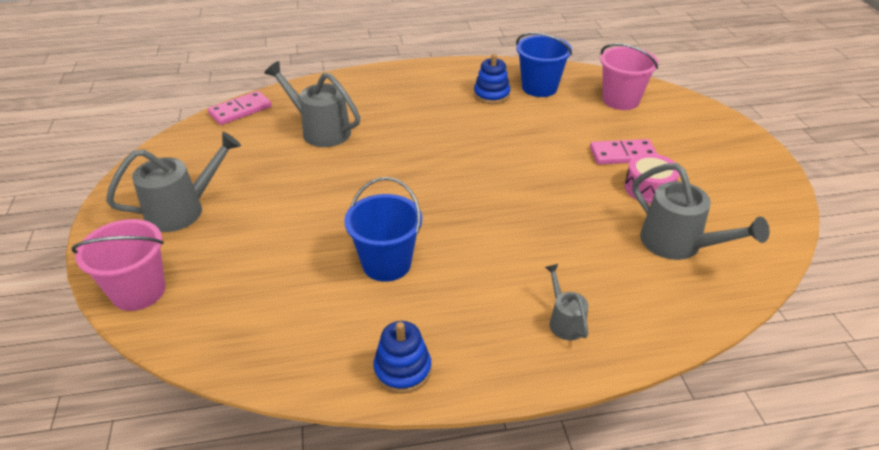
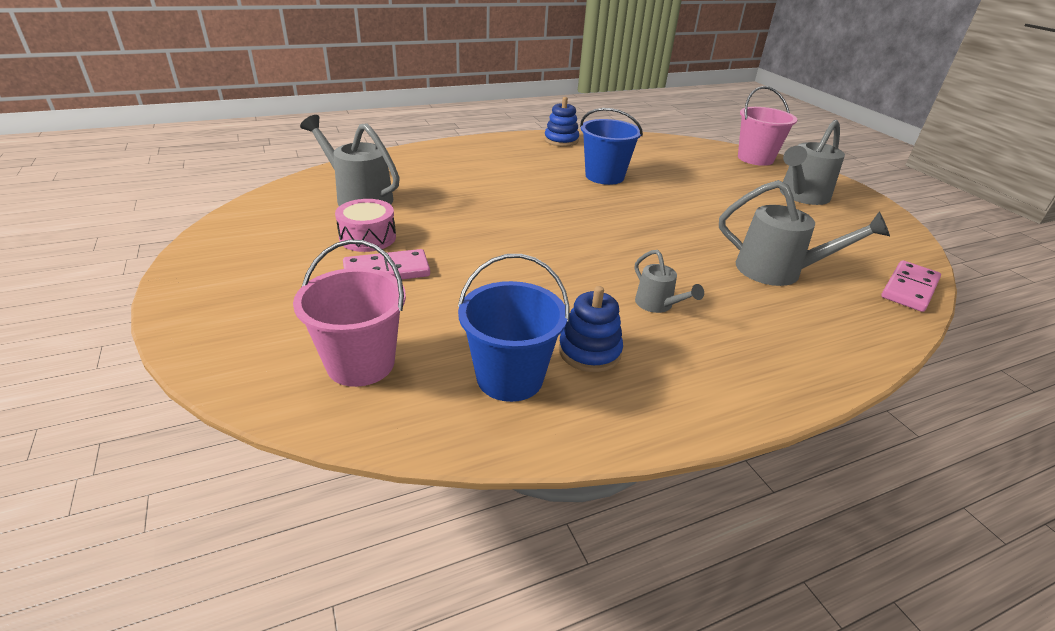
camera: 165 degrees right, 5 degrees down
(564, 321) = (464, 158): grey watering can -> grey watering can (658, 305)

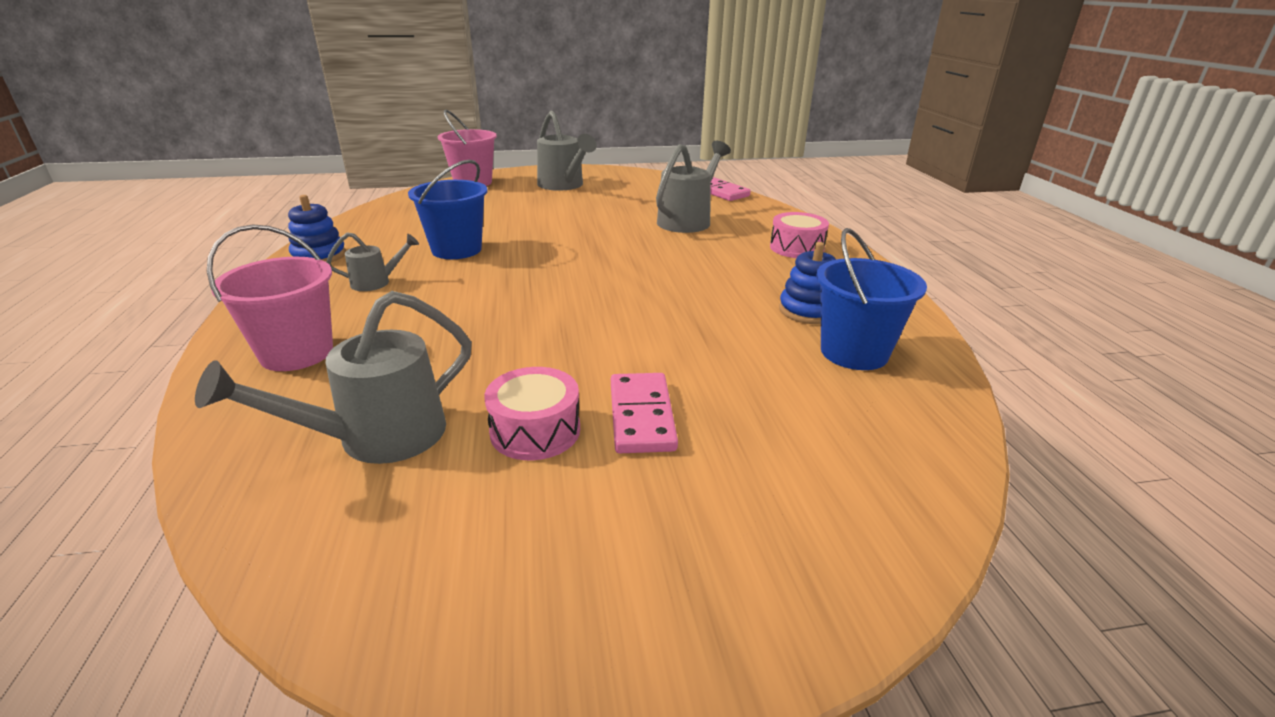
camera: 75 degrees left, 5 degrees down
(361, 363) = (849, 442): pink bucket -> pink bucket (297, 353)
(658, 305) = (735, 271): grey watering can -> grey watering can (376, 282)
(764, 349) = (796, 248): none -> pink drum

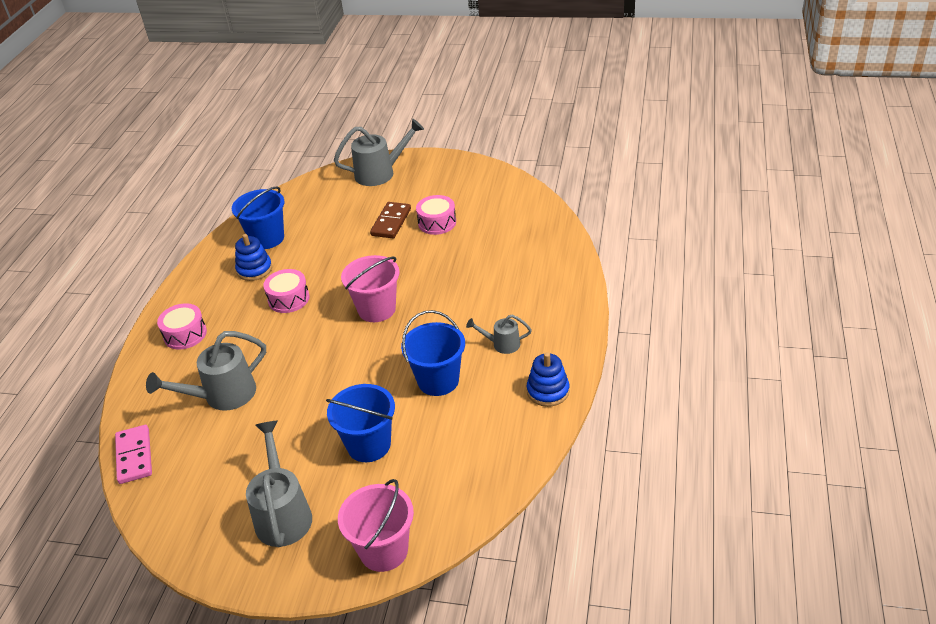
camera: 155 degrees left, 10 degrees up
(297, 353) = (543, 283): pink bucket -> pink bucket (377, 309)
(376, 438) = (501, 229): grey watering can -> grey watering can (380, 173)
(513, 213) = (369, 445): none -> blue bucket
(642, 416) = (391, 222): pink domino -> brown domino
(711, 288) = (288, 299): none -> pink drum

